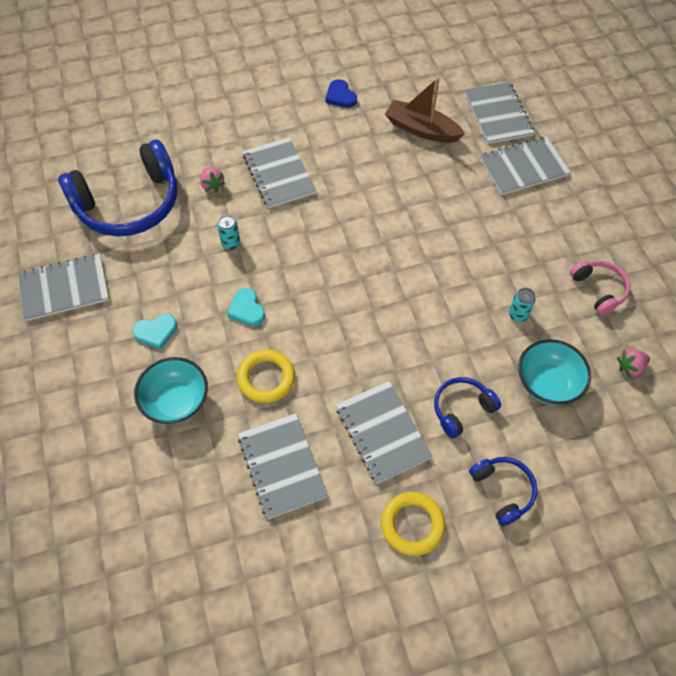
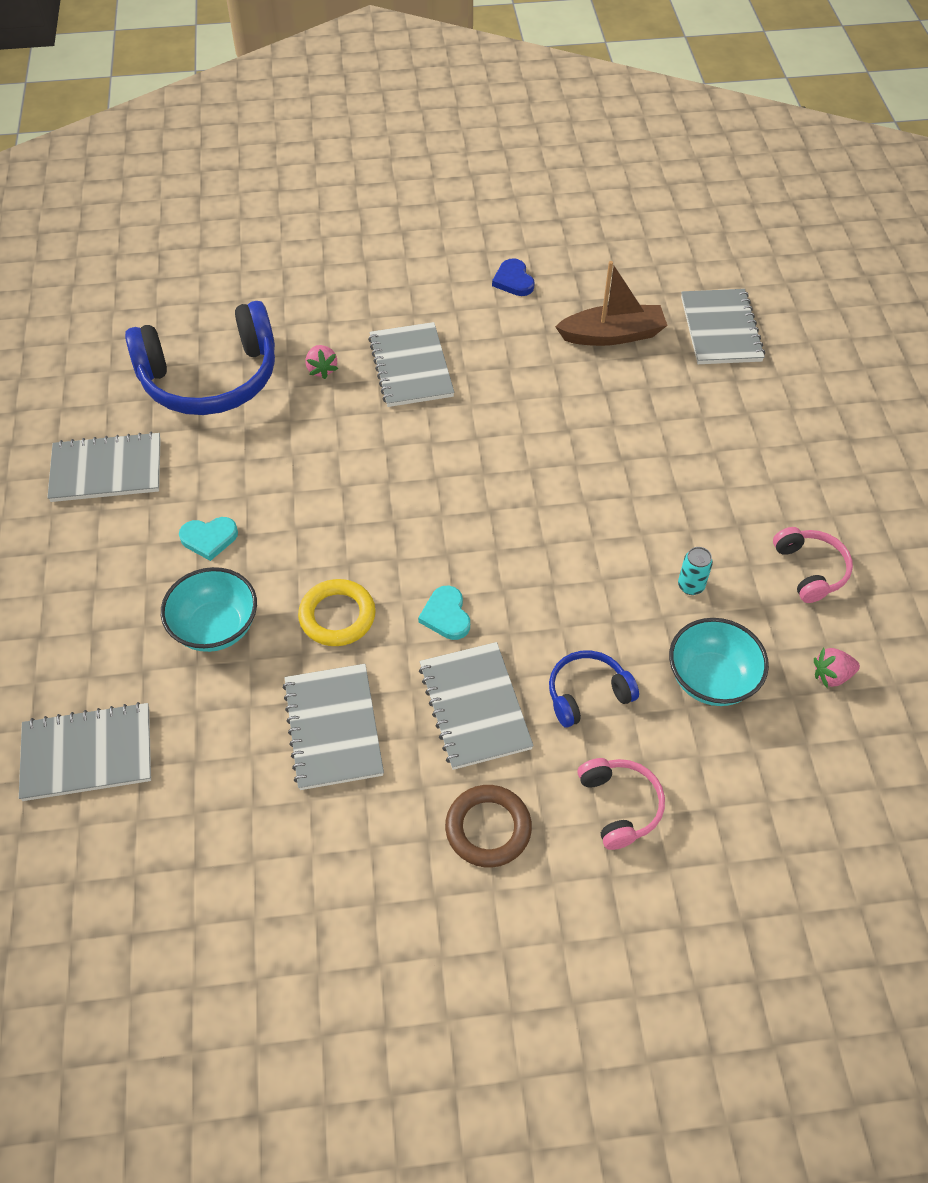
camera: 10 degrees right, 5 degrees down
(231, 243) = (329, 443): turquoise can -> none
(246, 309) = (331, 527): turquoise heart -> turquoise heart (446, 615)
(412, 524) = (488, 828): yellow ring -> brown ring
(421, 129) = (612, 335): brown boat -> brown boat turned 135 degrees clockwise
(502, 491) = (619, 806): blue headphones -> pink headphones
(523, 167) = (740, 400): grey notebook -> grey notebook (87, 753)

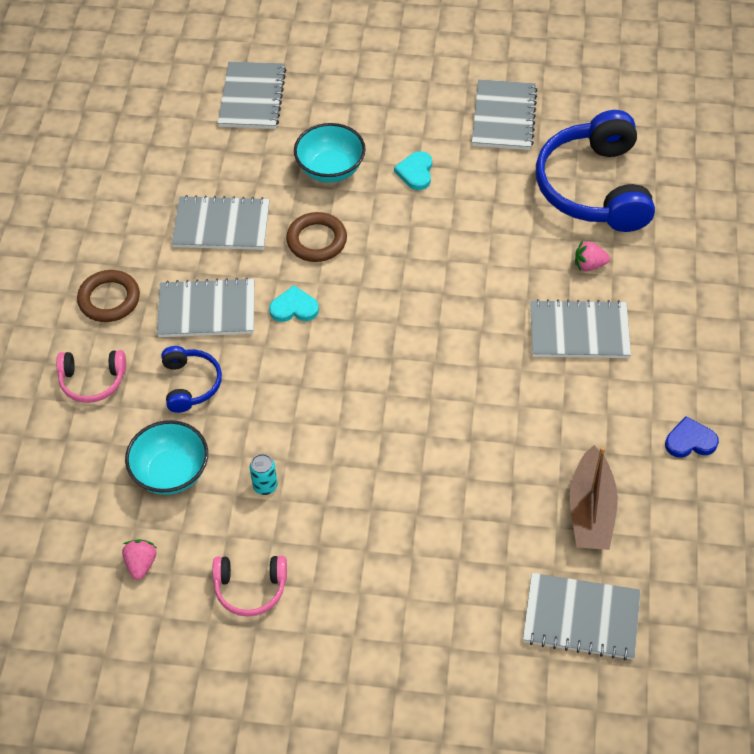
camera: 105 degrees right, 0 degrees up
(337, 616) = (316, 240): yellow ring -> brown ring

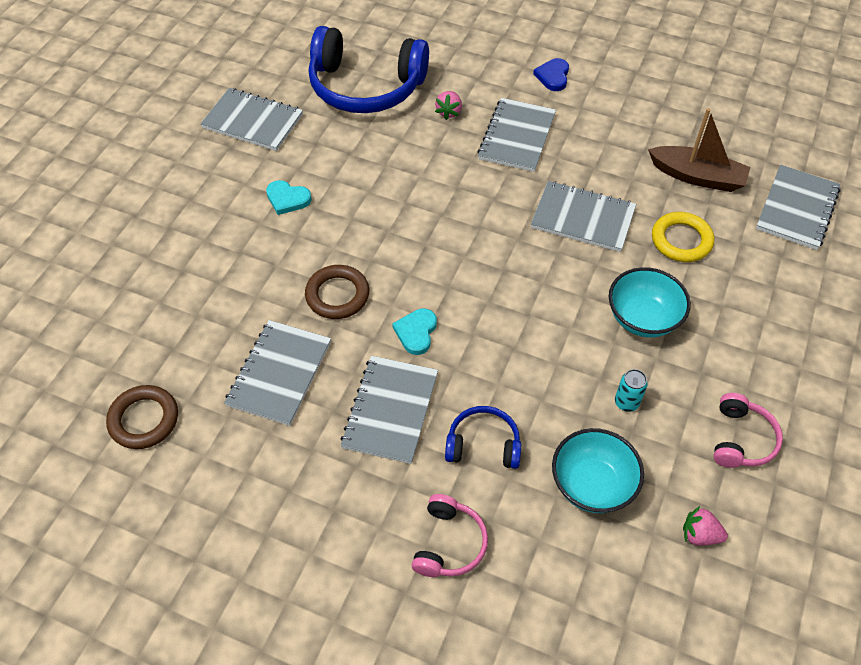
camera: 75 degrees left, 0 degrees up
(109, 299) = (338, 505): brown ring -> brown ring (144, 420)
(252, 97) = (110, 308): grey notebook -> grey notebook (583, 218)
(330, 169) = (249, 263): turquoise bowl -> turquoise bowl (642, 318)
(487, 506) = (681, 240): none -> yellow ring
(690, 441) = (643, 103): blue heart -> blue heart (553, 76)

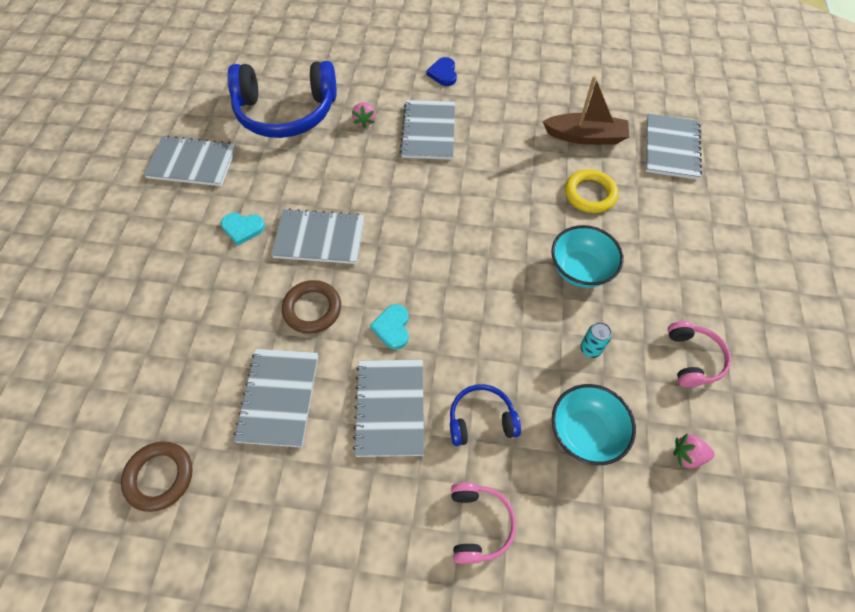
camera: 15 degrees left, 5 degrees up
(583, 218) = (504, 192): grey notebook -> grey notebook (319, 238)

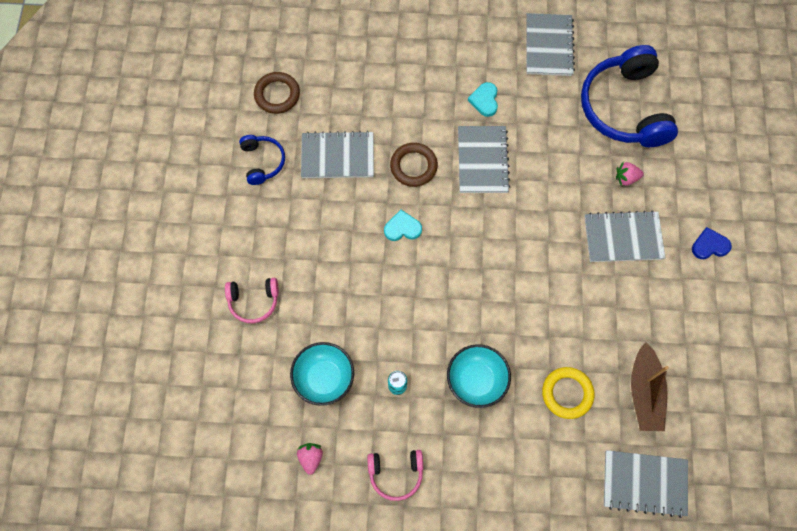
camera: 85 degrees right, 10 degrees up
(390, 408) = (335, 233): grey notebook -> none
(481, 420) = (330, 300): blue headphones -> blue headphones (262, 162)

